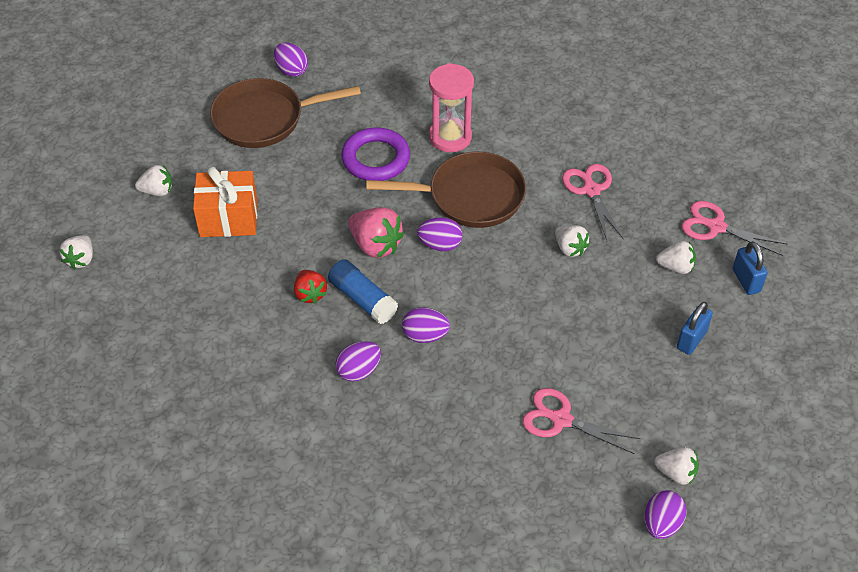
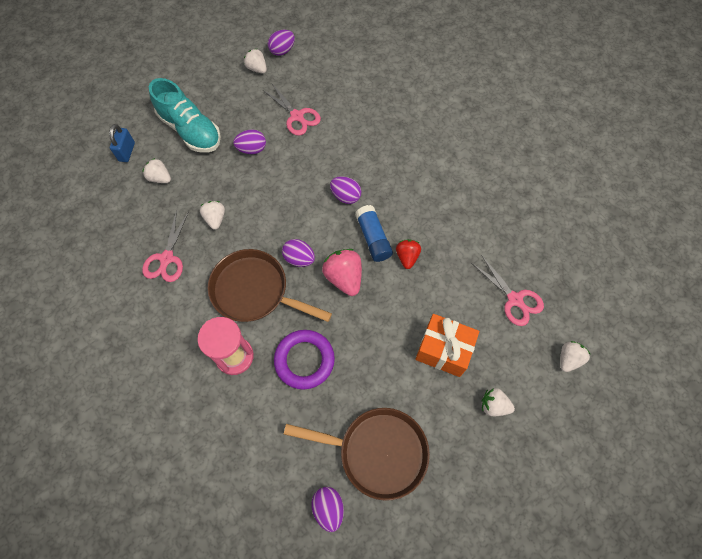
camera: 155 degrees left, 15 degrees up
(359, 371) = (398, 190): purple egg -> purple egg (252, 149)
(691, 340) = (190, 130): blue padlock -> turquoise shoe
(715, 226) = (111, 195): pink scissors -> pink scissors (515, 300)

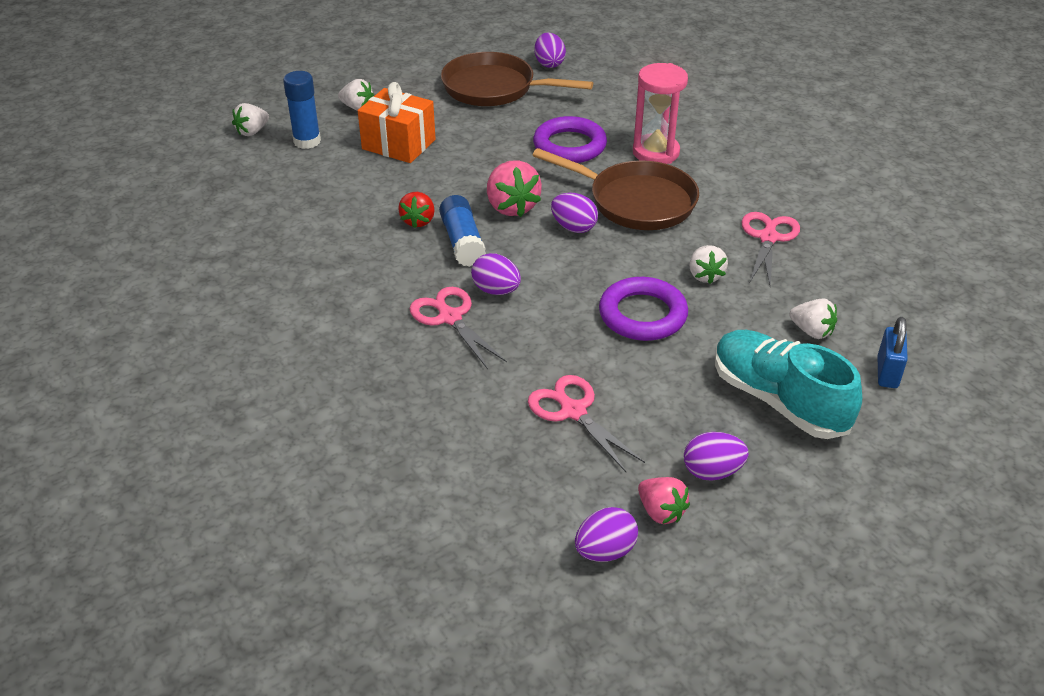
camera: 175 degrees left, 25 degrees down
(252, 149) = (656, 363): purple egg -> purple egg (712, 471)
(257, 69) = (661, 512): white strawberry -> pink strawberry
(257, 183) = (642, 315): none -> purple ring
(515, 300) = (288, 177): pink scissors -> pink scissors (449, 317)
(518, 348) = (307, 141): none -> blue glue stick

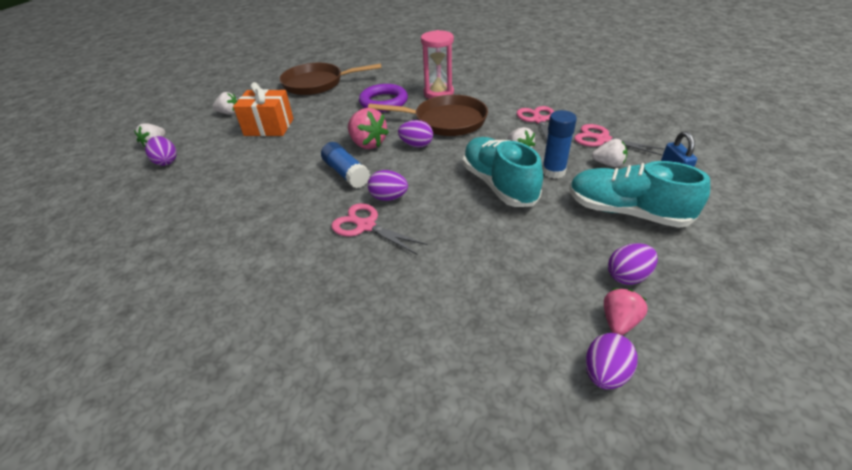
camera: 20 degrees left, 0 degrees up
(307, 141) = (200, 140): blue glue stick -> blue glue stick (553, 171)
(418, 221) = (307, 169): red strawberry -> none
(549, 63) = (344, 65): purple egg -> purple egg (166, 162)
(572, 410) = (498, 265): pink scissors -> pink scissors (601, 139)
(642, 315) = (498, 184): purple ring -> turquoise shoe
(661, 512) = (619, 321): pink strawberry -> pink strawberry turned 90 degrees counterclockwise

